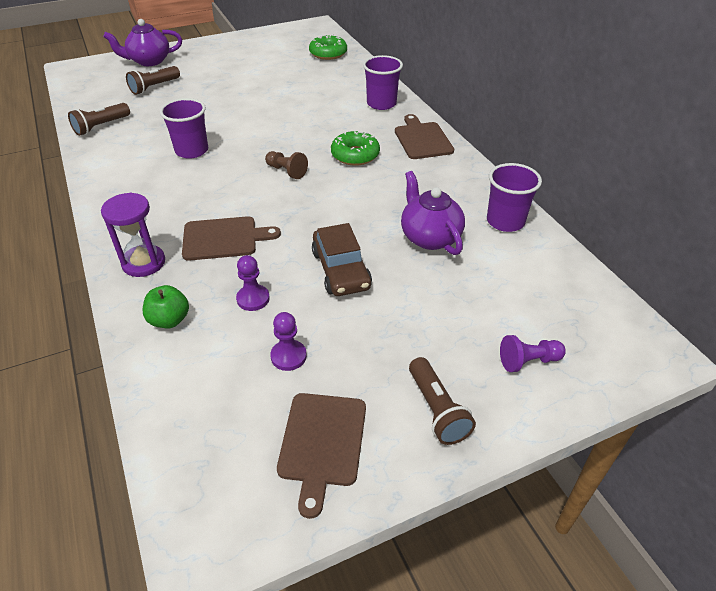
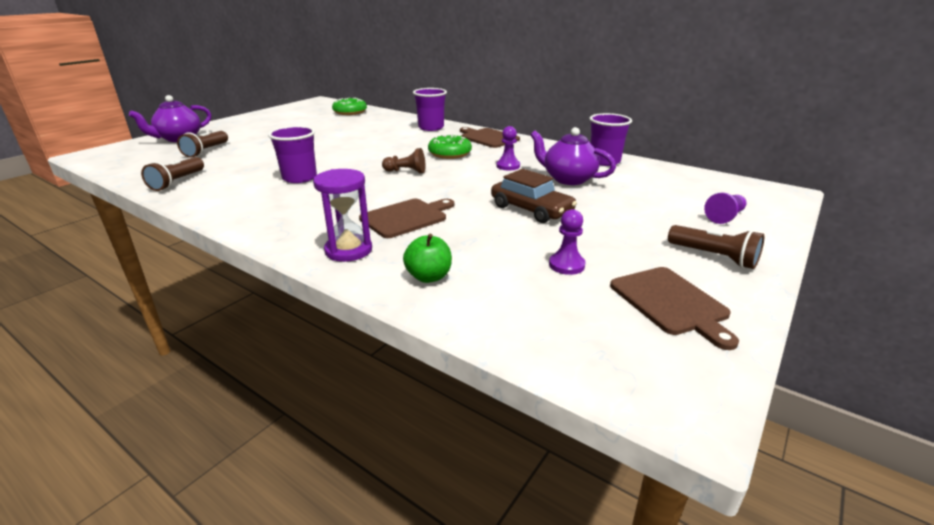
camera: 30 degrees left, 15 degrees down
(253, 299) = (486, 243): purple pawn -> purple pawn (508, 166)

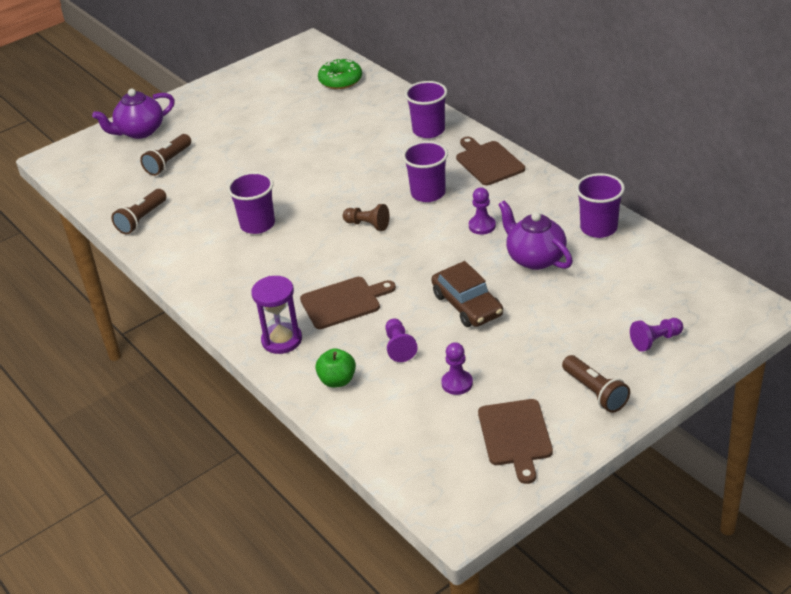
camera: 20 degrees right, 10 degrees up
(450, 153) = (428, 193): green donut -> purple cup
(483, 243) = (399, 347): none -> purple pawn

